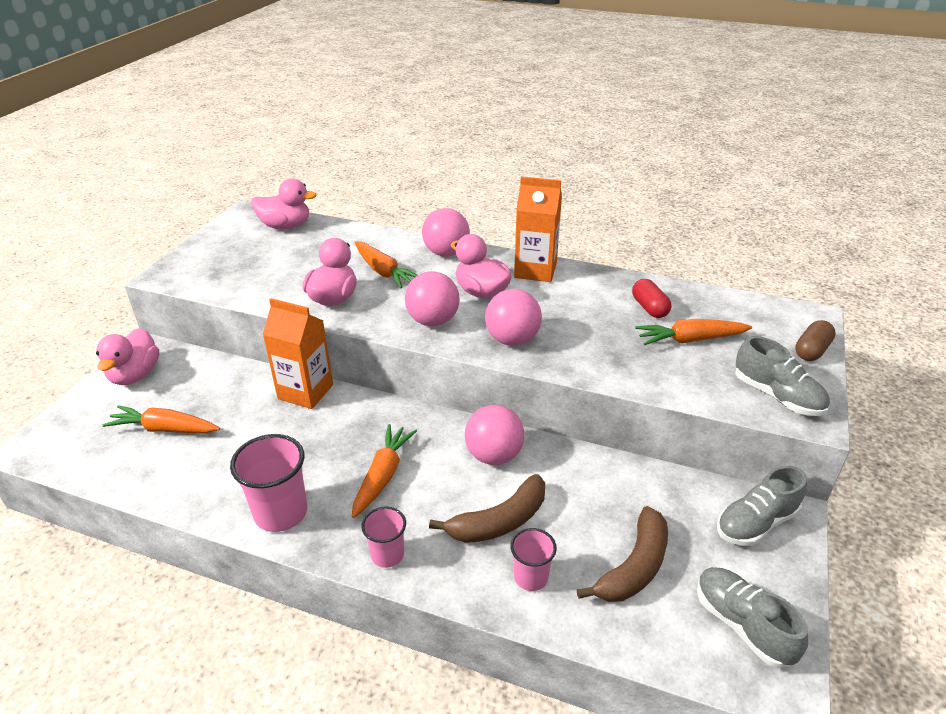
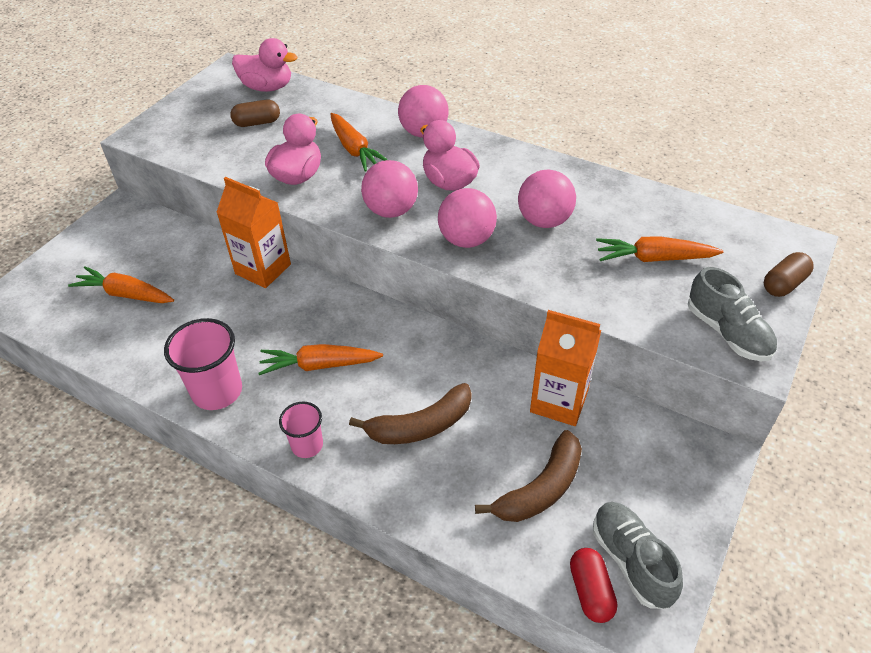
camera: 10 degrees right, 10 degrees up
(135, 375) = (106, 235): pink duck -> none
(282, 256) = (257, 123): none -> brown capsule
(383, 475) = (319, 365): orange carrot -> orange carrot turned 120 degrees counterclockwise
(494, 455) = (431, 357): pink ball -> pink ball (544, 221)
(531, 577) = (437, 485): pink cup -> none
(535, 270) = (512, 161): orange carton -> orange carton (559, 401)
(649, 308) = (621, 217): red capsule -> red capsule (590, 591)
(756, 523) = (678, 460): grey shoe -> none

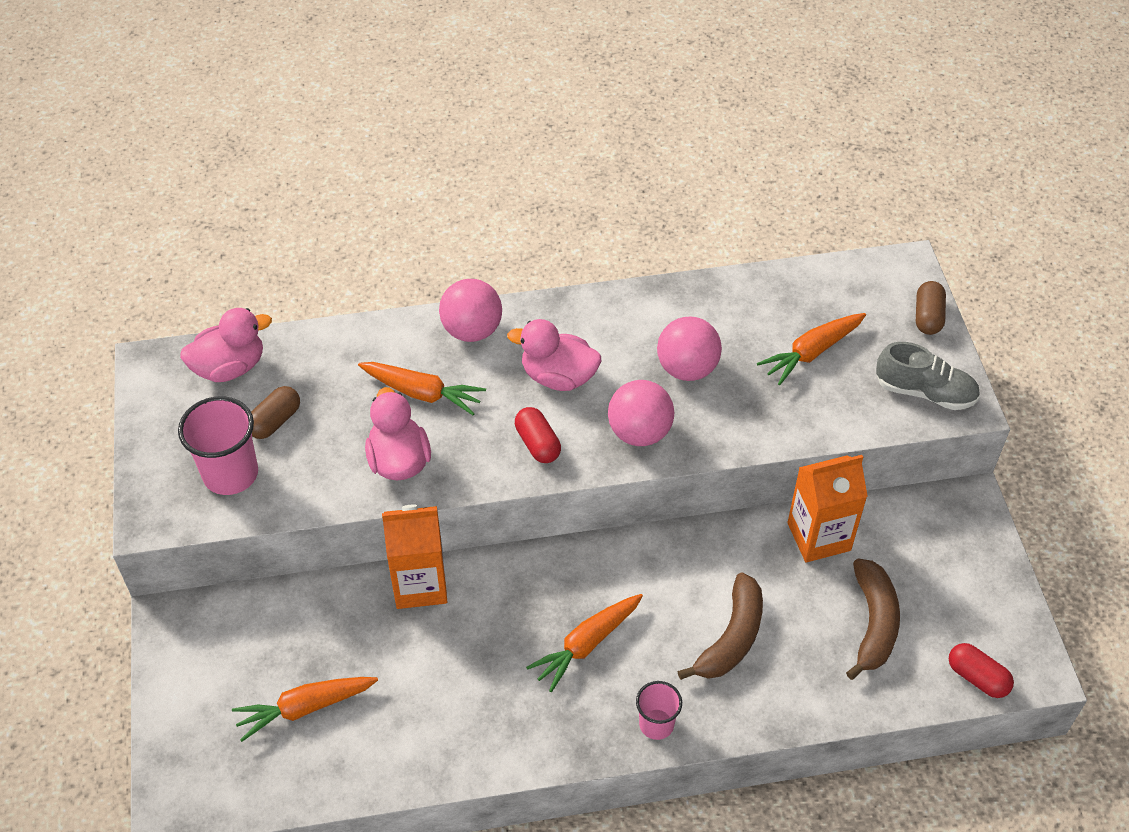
camera: 40 degrees left, 5 degrees up
(217, 391) = (520, 736): pink cup -> pink cup (230, 474)
(391, 211) = (537, 444): pink ball -> red capsule
(631, 561) = (984, 633): grey shoe -> none

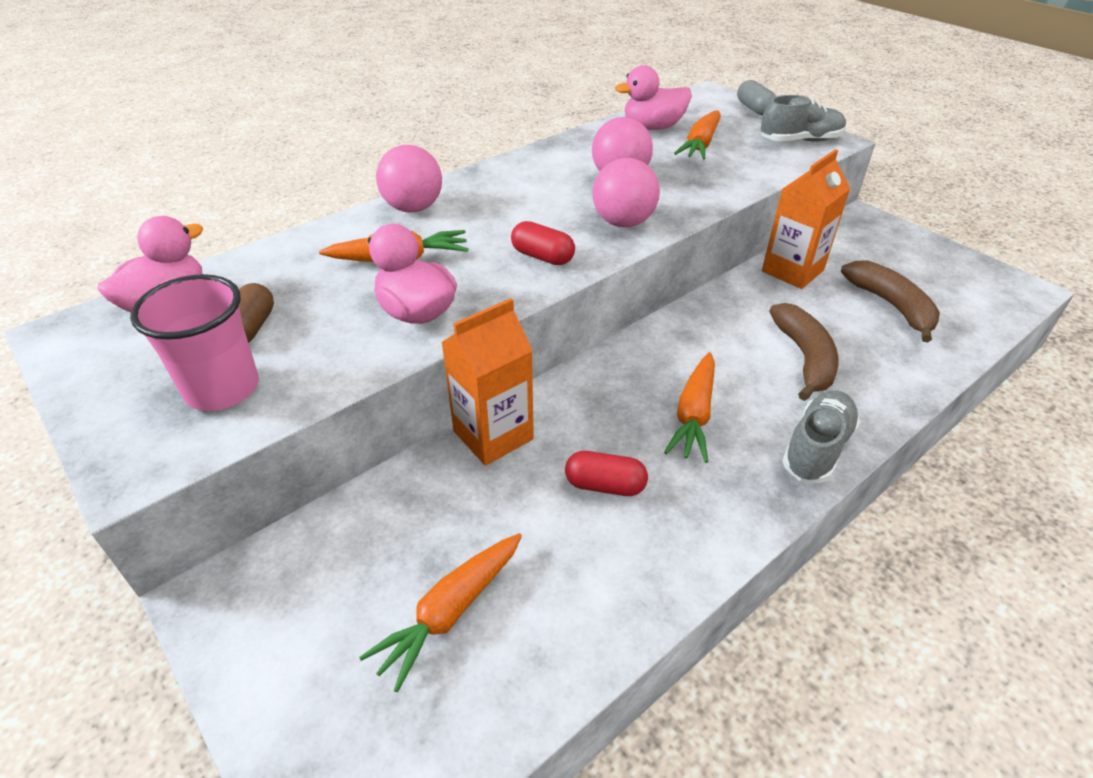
camera: 30 degrees left, 10 degrees down
(558, 377) = (519, 212): pink duck -> pink duck (653, 127)
(656, 724) = (816, 448): pink cup -> grey shoe
(928, 317) = (754, 109): brown capsule -> grey capsule
(977, 677) = (997, 308): red capsule -> red capsule (605, 485)

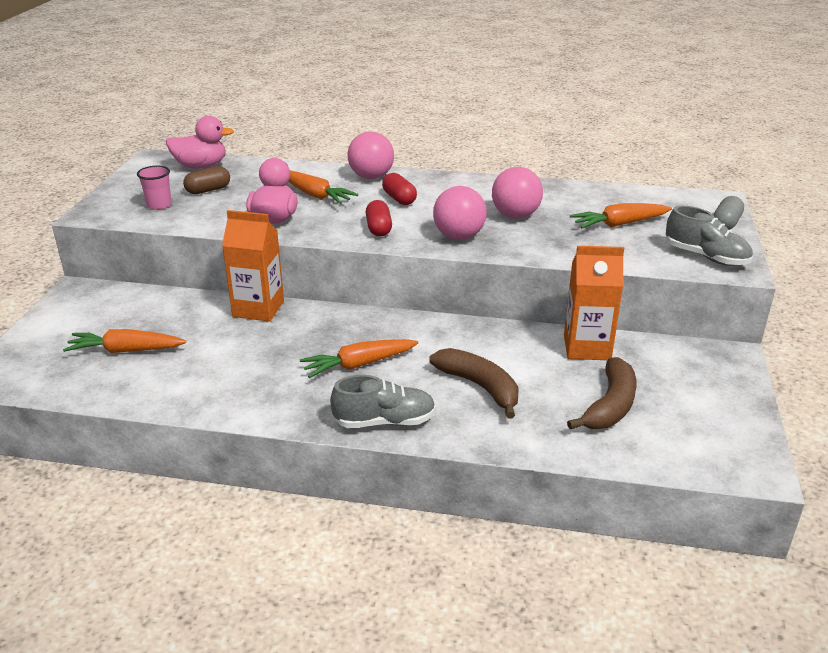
camera: 50 degrees right, 10 degrees down
(222, 389) = (159, 205): pink cup -> pink cup, size x0.60
(605, 485) = (260, 358): red capsule -> red capsule (399, 199)
(653, 127) = (612, 200): pink duck -> none
(804, 358) = (479, 387): brown banana -> brown banana turned 90 degrees counterclockwise

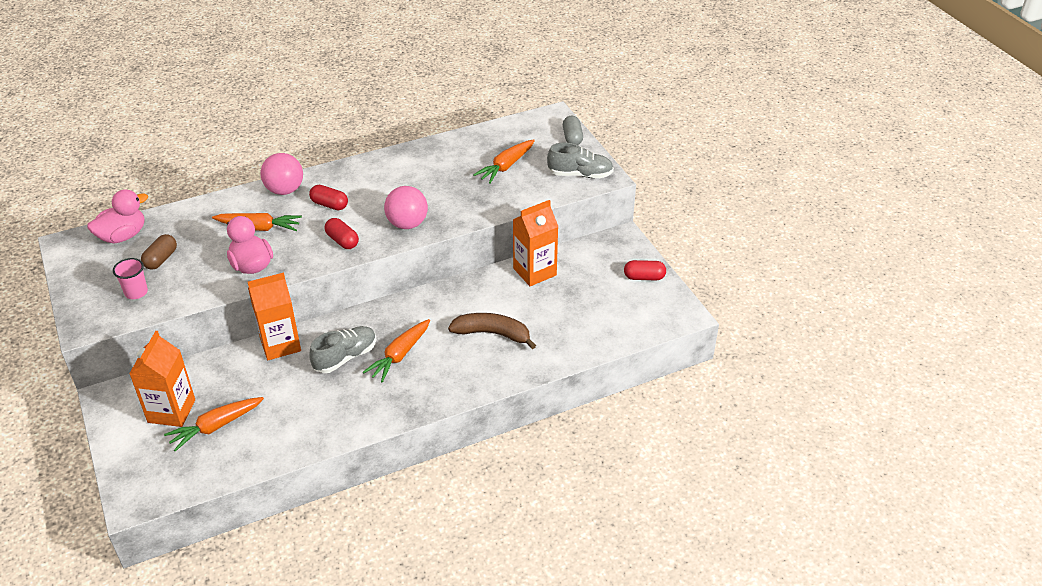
camera: 35 degrees left, 10 degrees up
(108, 322) = (171, 411): none -> orange carton
(384, 421) = (455, 388): grey shoe -> grey shoe (345, 357)
(515, 215) = (429, 187): pink ball -> none
(610, 406) = (580, 309): brown banana -> none
(728, 405) = (644, 277): none -> red capsule

